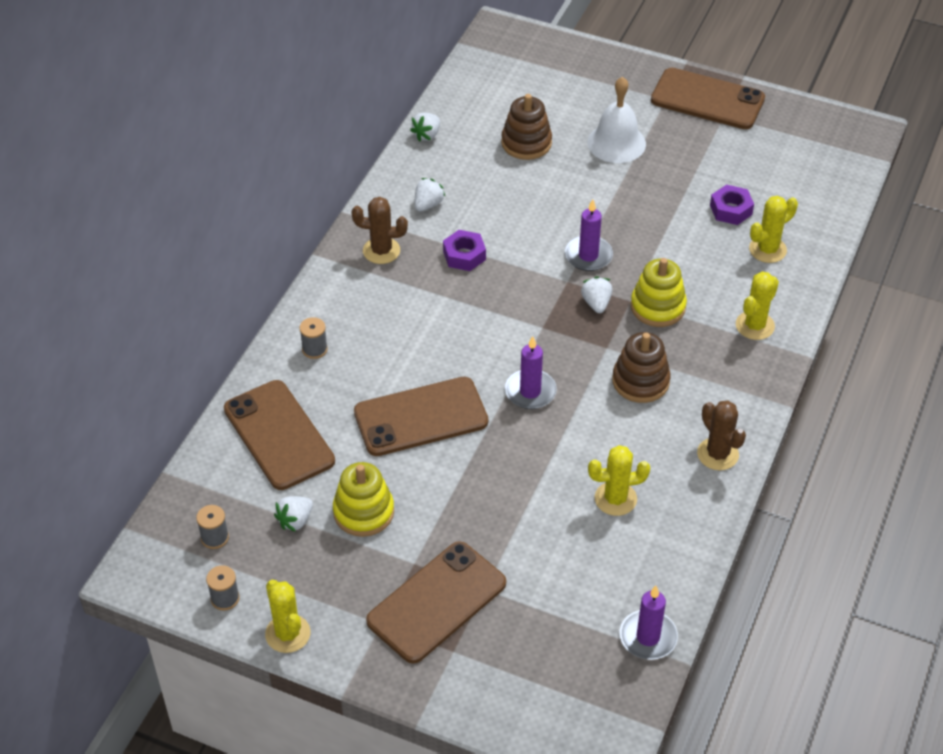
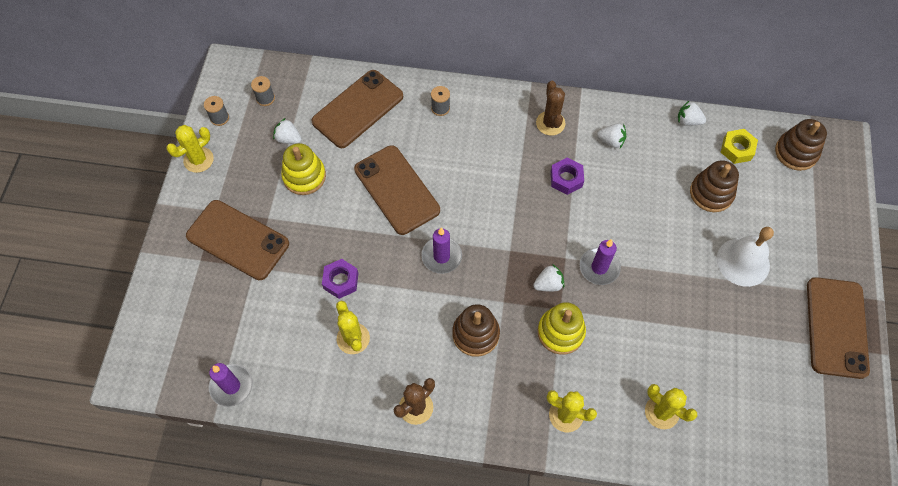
camera: 75 degrees right, 15 degrees up
(478, 108) = (737, 149): none -> yellow nut
(500, 66) = (796, 152): none -> brown stacking toy
(731, 210) = (699, 372): purple nut -> purple nut (341, 281)

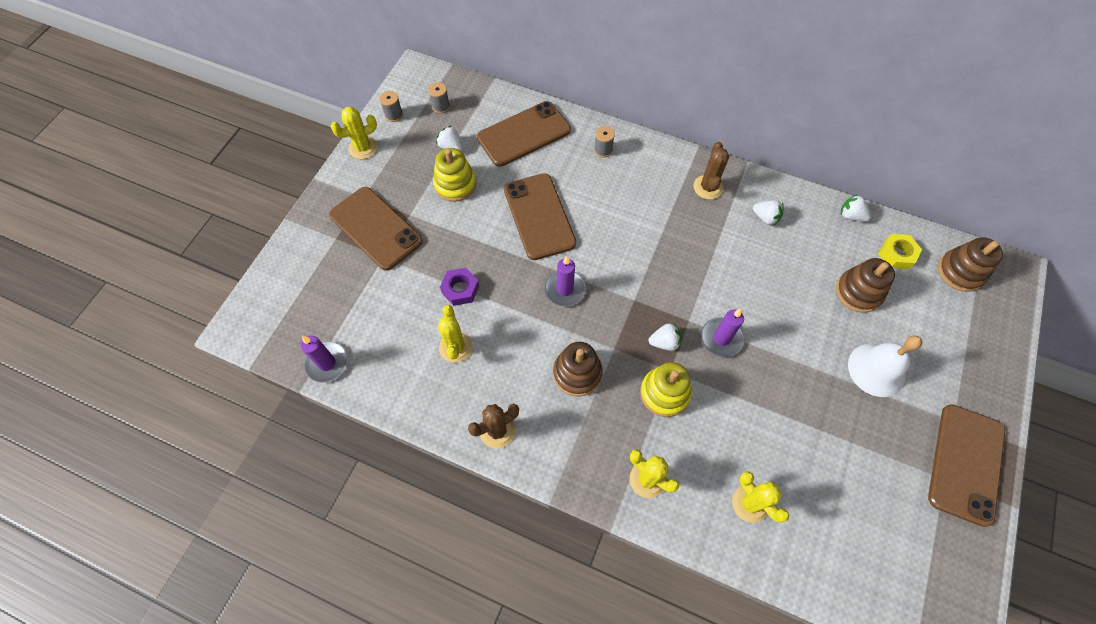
camera: 15 degrees right, 0 degrees up
(566, 179) = (710, 244): purple nut -> none

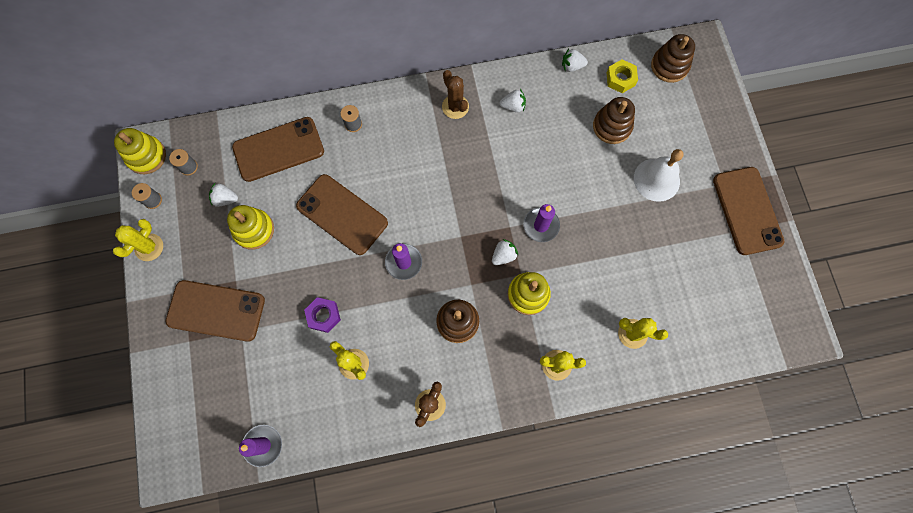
camera: 35 degrees left, 10 degrees up
(415, 80) = (146, 156): none -> yellow stacking toy
(524, 134) = (278, 149): brown phone -> brown phone turned 45 degrees clockwise

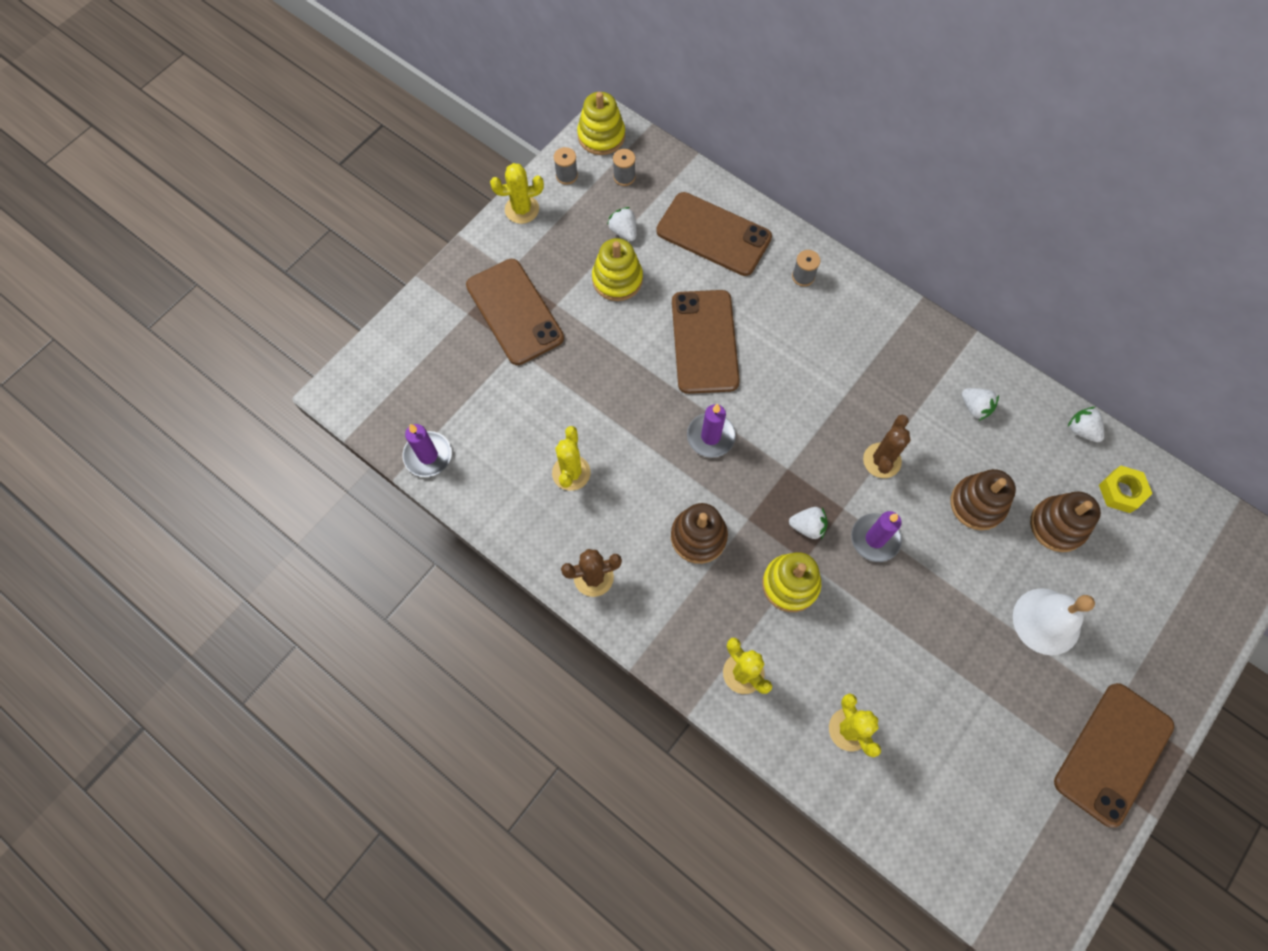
camera: 50 degrees right, 5 degrees down
(323, 316) = (592, 407): purple nut -> none
(455, 107) = (916, 353): brown cactus -> brown cactus (882, 460)
(669, 66) = (1193, 532): brown stacking toy -> brown stacking toy (977, 504)

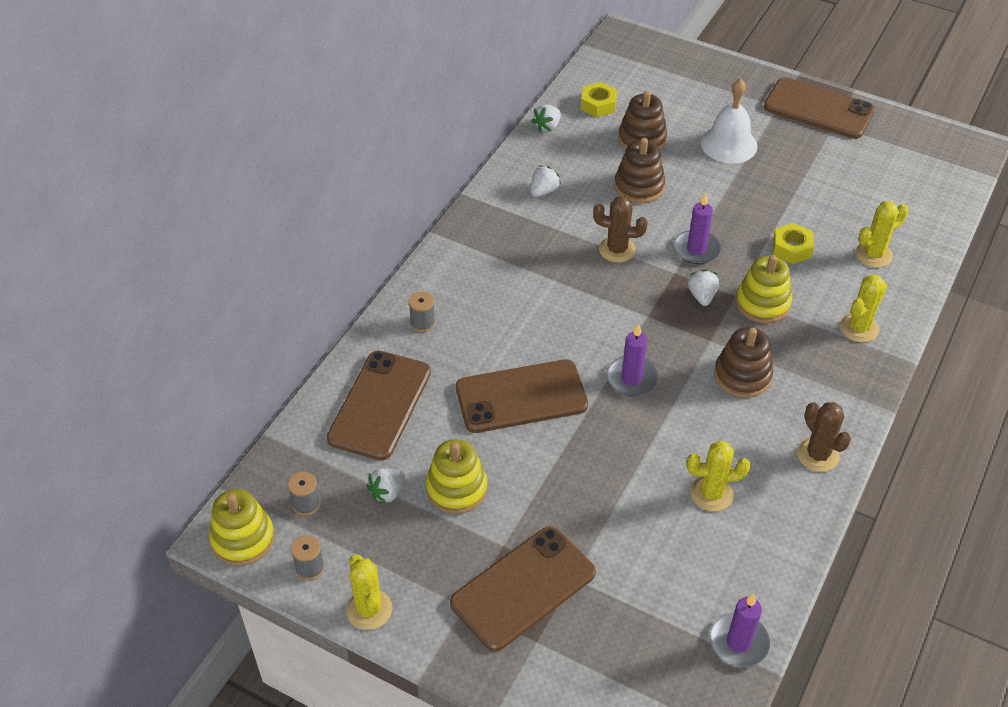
camera: 100 degrees left, 20 degrees down
(867, 640) = (792, 248): none -> yellow nut

